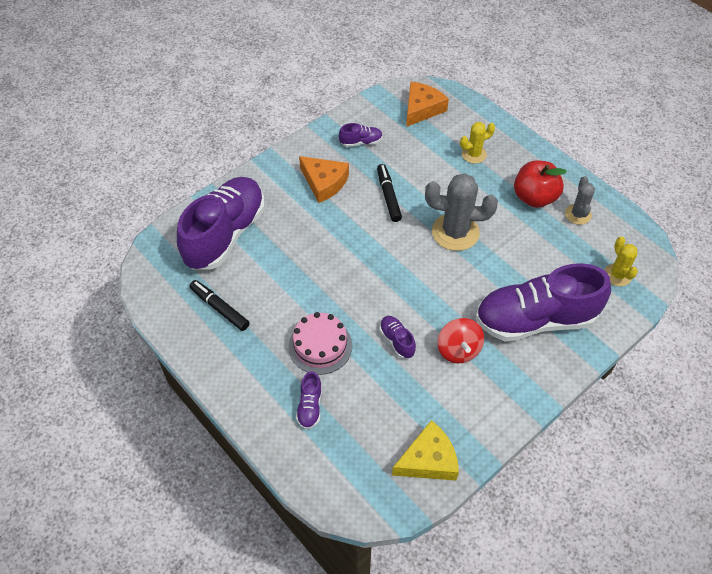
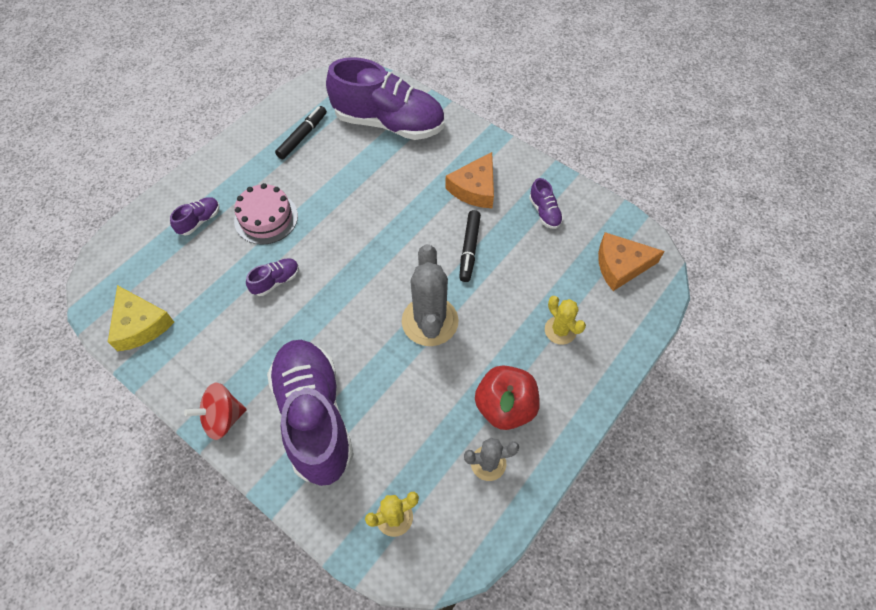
camera: 80 degrees right, 5 degrees up
(310, 406) = (199, 221): purple shoe -> purple shoe turned 135 degrees clockwise
(388, 196) = (469, 249): black marker -> black marker turned 120 degrees clockwise
(422, 109) = (621, 265): orange cheese -> orange cheese turned 150 degrees clockwise
(458, 350) = (268, 339): red spinning top -> red spinning top (223, 418)

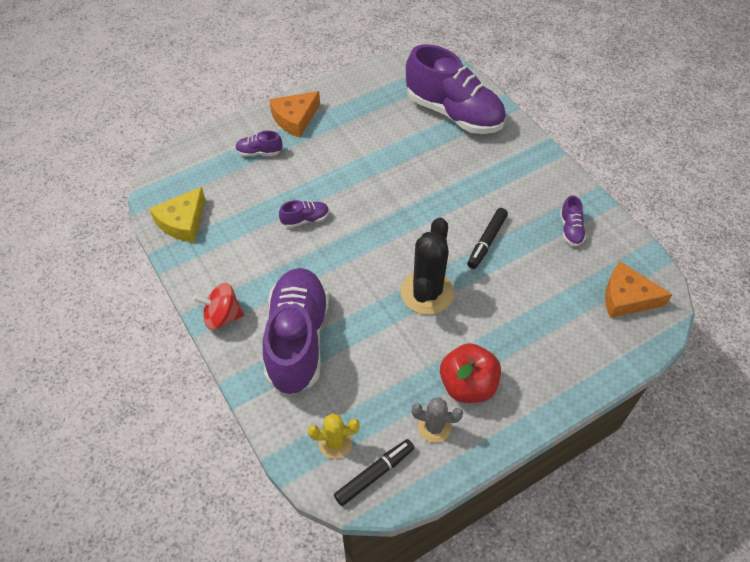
camera: 20 degrees right, 5 degrees down
(140, 324) = (183, 222): yellow cheese -> yellow cheese turned 45 degrees clockwise
(199, 221) = (259, 152): purple shoe -> purple shoe turned 150 degrees counterclockwise
(266, 218) = (316, 165): pink cake -> none
(302, 136) = (372, 105): black marker -> black marker (374, 474)
(430, 321) = (427, 292): grey cactus -> black cactus
(475, 188) = (512, 190): orange cheese -> orange cheese (295, 118)
(560, 330) = (545, 336): yellow cactus -> none

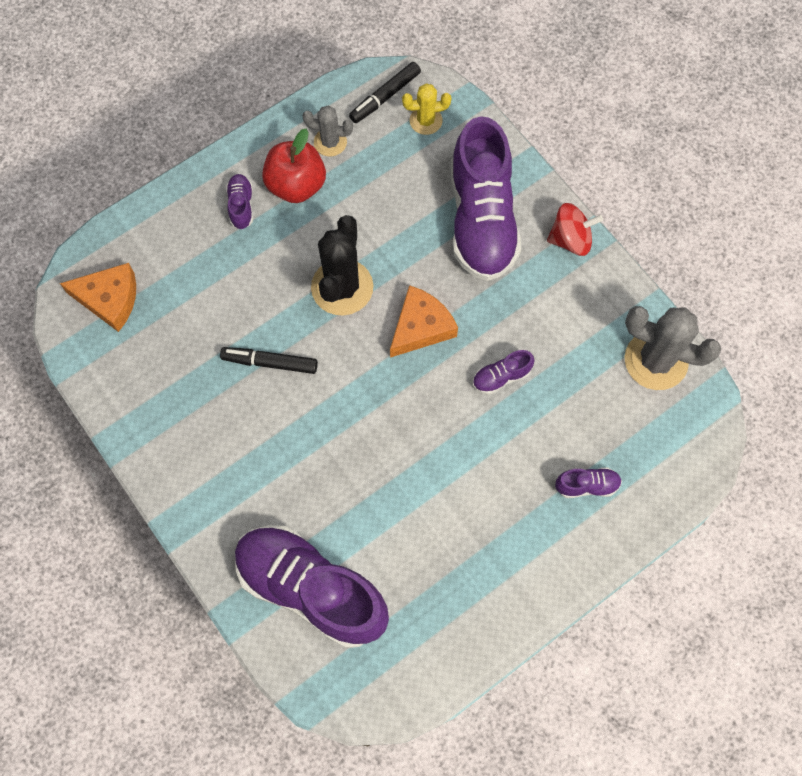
camera: 175 degrees right, 15 degrees up
(183, 222) = (656, 360): yellow cheese -> grey cactus
(295, 118) = (549, 556): orange cheese -> orange cheese (420, 327)
(486, 241) = (270, 363): black marker -> black marker turned 105 degrees counterclockwise
(570, 229) = (162, 390): purple shoe -> purple shoe (241, 206)

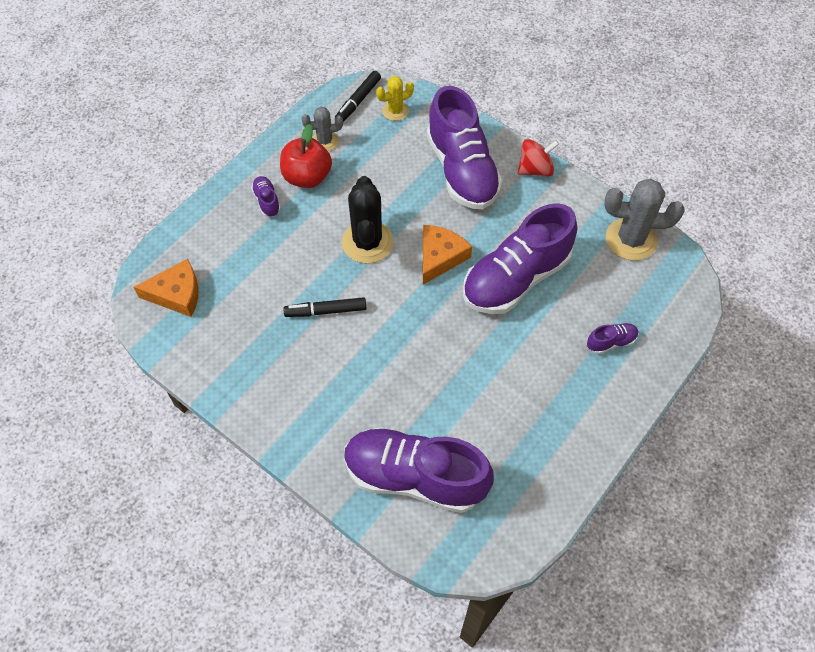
camera: 15 degrees left, 10 degrees down
(501, 377) = (516, 278): purple shoe -> purple shoe, size x2.48

